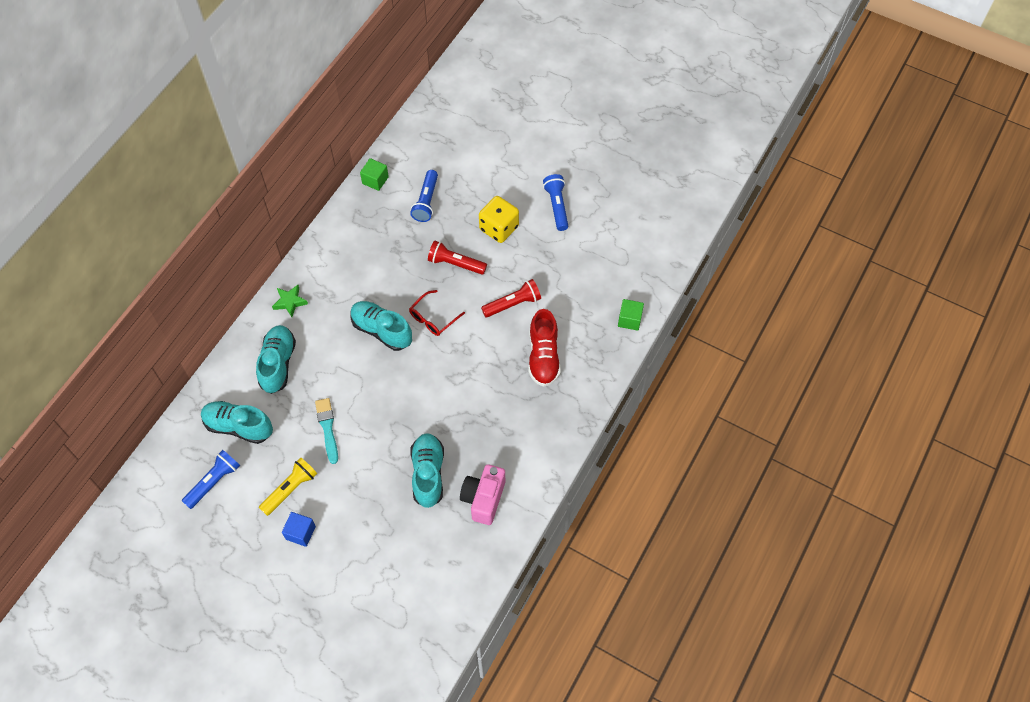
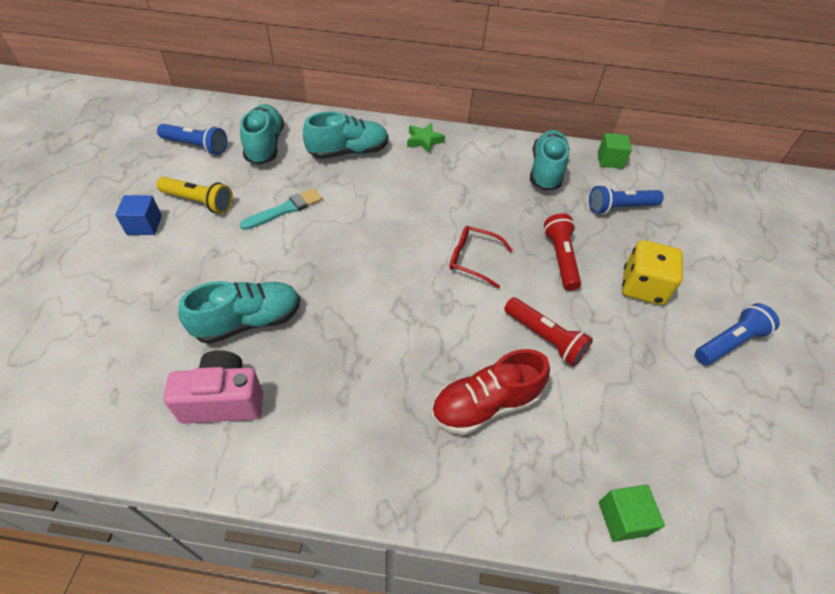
camera: 65 degrees right, 10 degrees down
(382, 330) = (430, 218): turquoise shoe -> turquoise shoe (546, 171)

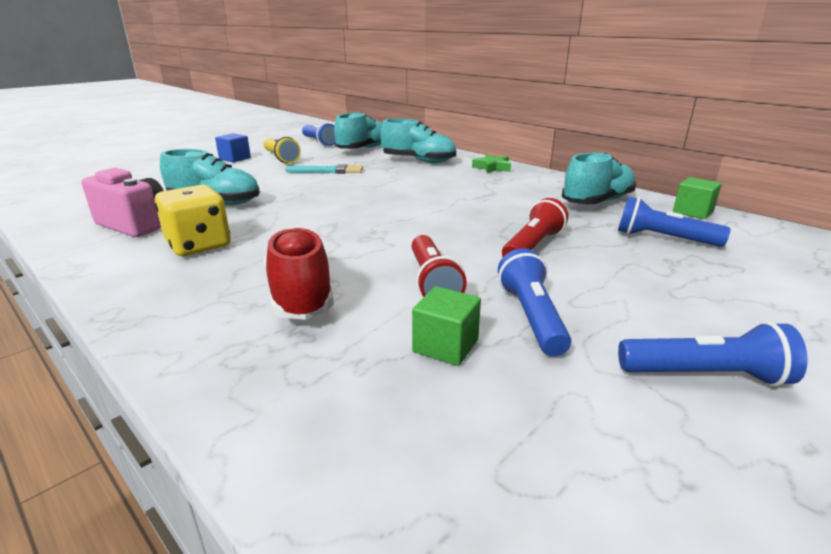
camera: 40 degrees right, 25 degrees down
(473, 259) = (436, 223): red glasses -> none
(485, 405) = (300, 295): red shoe -> red shoe turned 60 degrees clockwise
(623, 518) = (296, 439): green cube -> green cube (445, 346)
(626, 341) = (531, 317): none -> blue flashlight
(642, 287) = (616, 291): yellow dice -> yellow dice (199, 245)

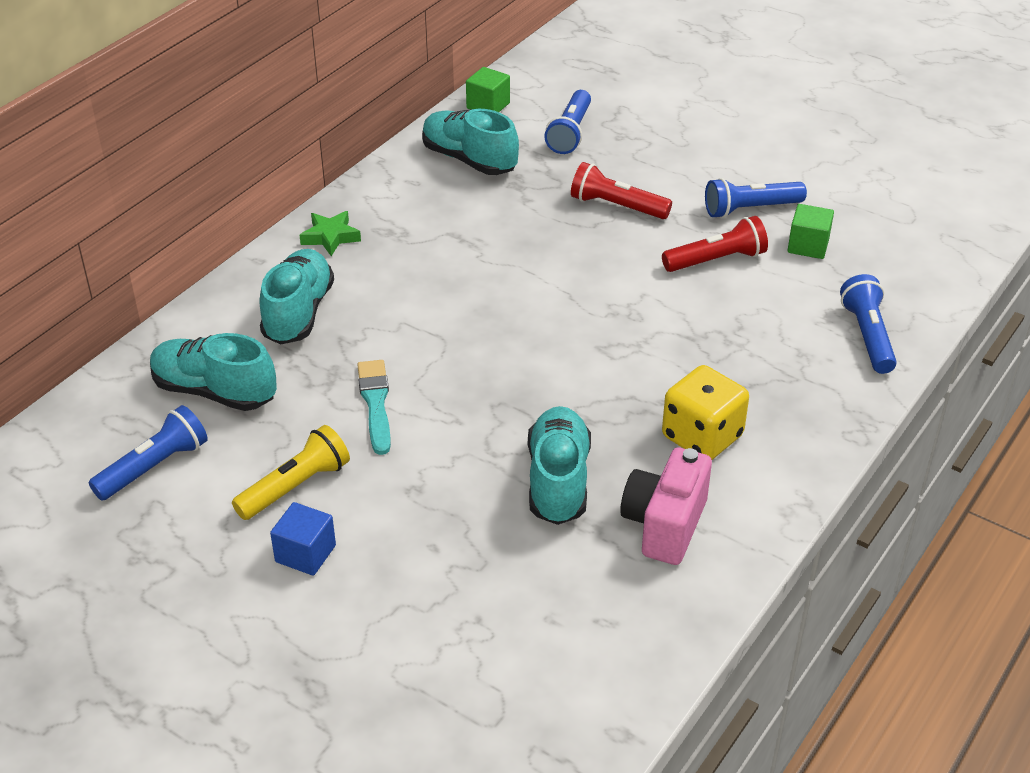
camera: 100 degrees left, 15 degrees up
(300, 295) = (773, 330): red shoe -> none
(705, 375) = (788, 148): blue flashlight -> blue flashlight (867, 336)

